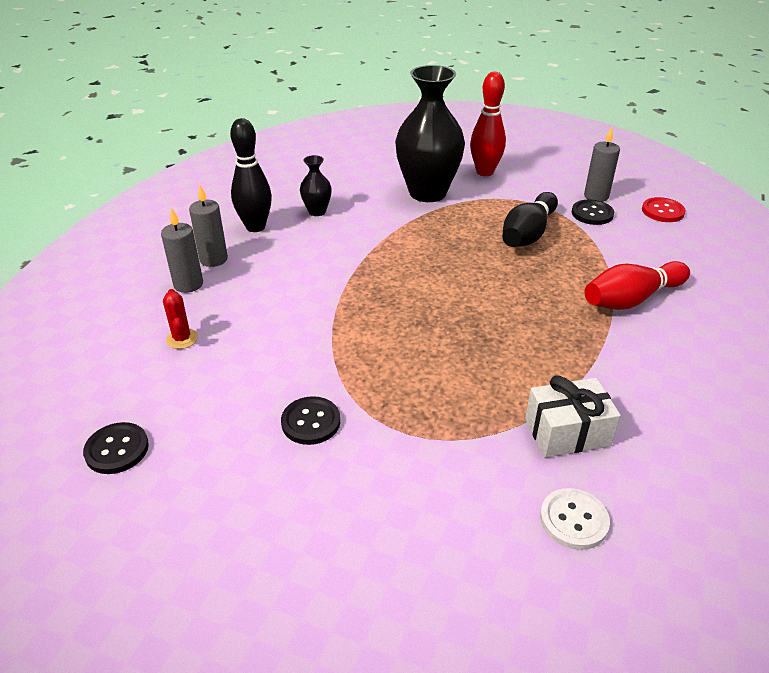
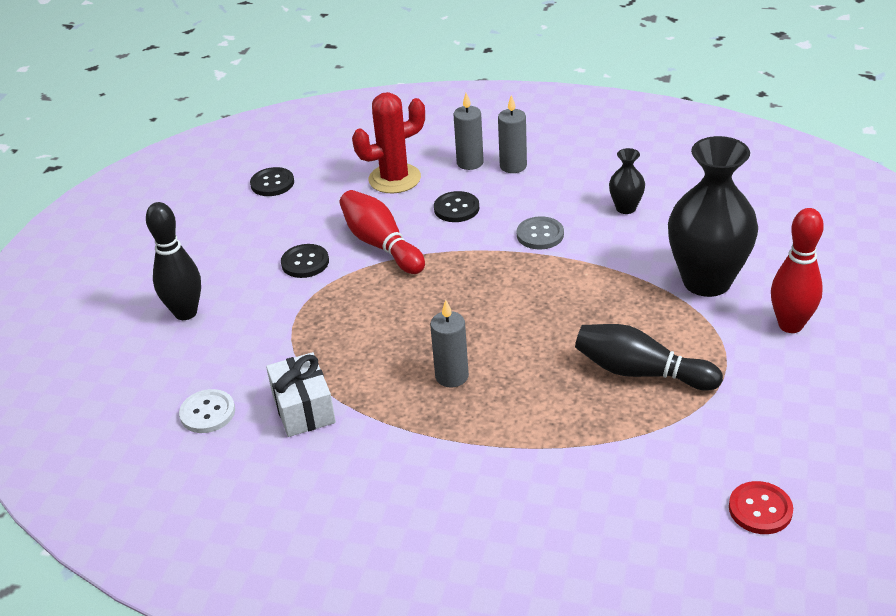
camera: 85 degrees right, 0 degrees up
(182, 339) = (394, 179): red cactus -> red cactus, size x1.97
(255, 227) = (579, 176): black bowling pin -> black bowling pin (186, 313)
(334, 257) = (540, 235): none -> grey button
(592, 214) = (719, 432): black button -> black button (456, 208)
(596, 196) = (773, 437): grey candle -> grey candle (452, 376)
(631, 299) = (523, 463): red bowling pin -> red bowling pin (381, 244)

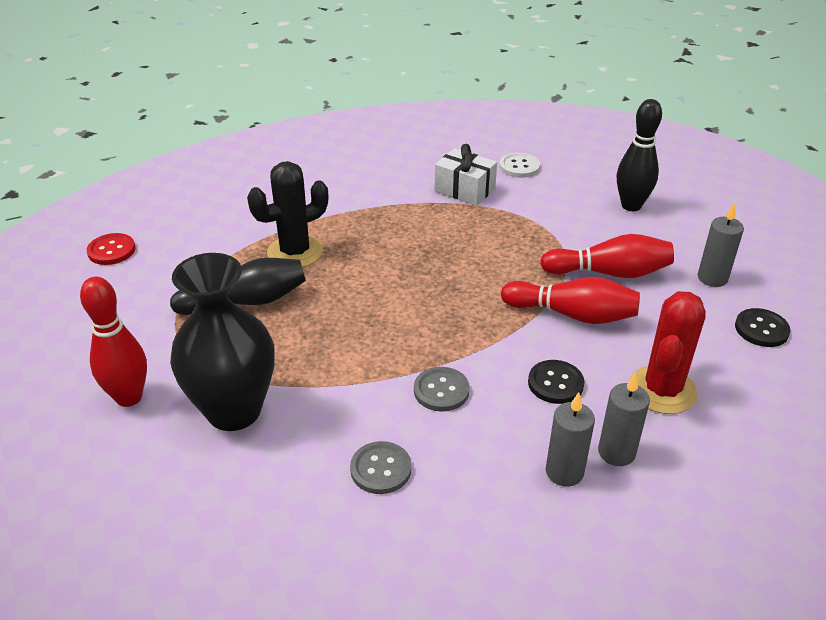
camera: 140 degrees right, 0 degrees up
(305, 262) = (609, 273): black button -> red bowling pin
(452, 376) = (389, 243): grey candle -> grey candle (712, 278)
(554, 409) = (295, 252): none -> black cactus
(626, 208) = (381, 469): black vase -> grey button

